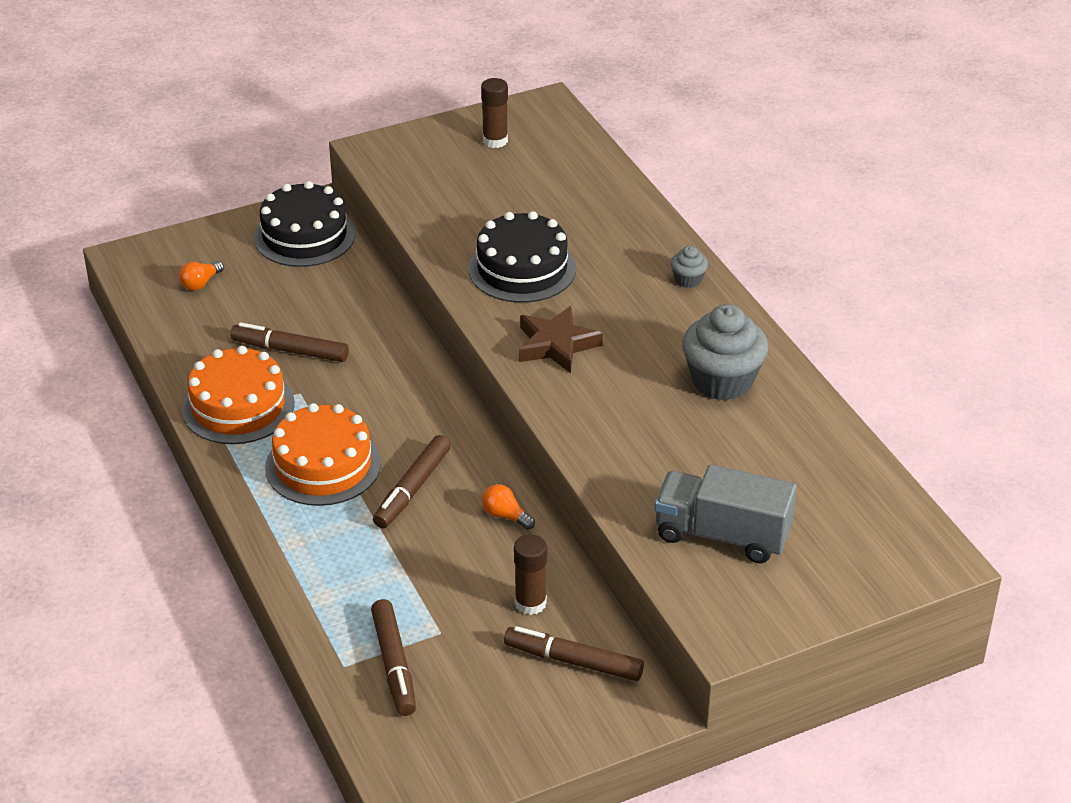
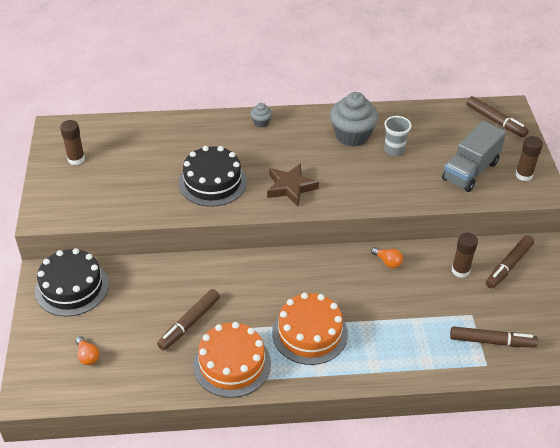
camera: 70 degrees left, 5 degrees up
(412, 489) = (349, 296): brown marker -> brown marker (495, 121)
(505, 516) = (387, 262): orange light bulb -> orange light bulb turned 105 degrees counterclockwise
(717, 435) = (394, 150): none -> grey cup
(754, 605) = (523, 175): none -> brown glue stick

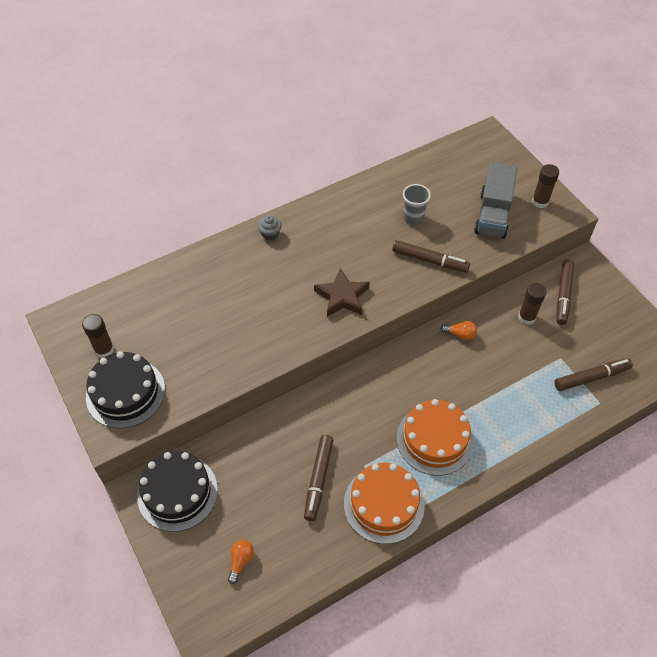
camera: 25 degrees left, 10 degrees up
(87, 356) = (240, 561): orange light bulb -> orange light bulb turned 105 degrees counterclockwise
(212, 182) = (263, 321): black cake -> black cake (125, 393)
(352, 135) = (366, 216): grey cupcake -> none
(495, 121) = (484, 153): brown marker -> brown marker (430, 260)

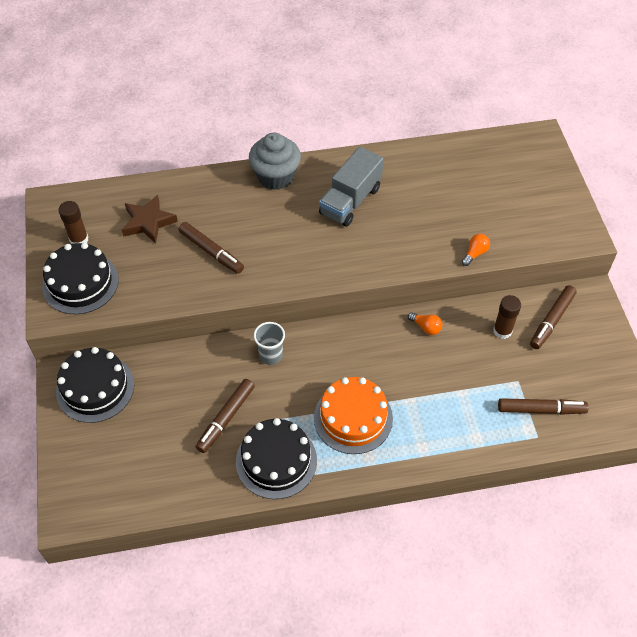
camera: 20 degrees right, 0 degrees up
(240, 561) = (123, 466): orange light bulb -> orange light bulb (475, 253)
(270, 234) = (275, 176): grey cupcake -> grey cupcake, size x2.14
(342, 296) = (316, 254): brown star -> brown star (148, 222)
(384, 504) = (276, 461): orange cake -> black cake
(413, 218) = (422, 199): grey cup -> grey cup (271, 355)
(430, 260) = (419, 244): brown marker -> brown marker (211, 252)
(493, 215) = (506, 218): grey truck -> grey truck (350, 201)
(540, 202) = (562, 218): brown glue stick -> none

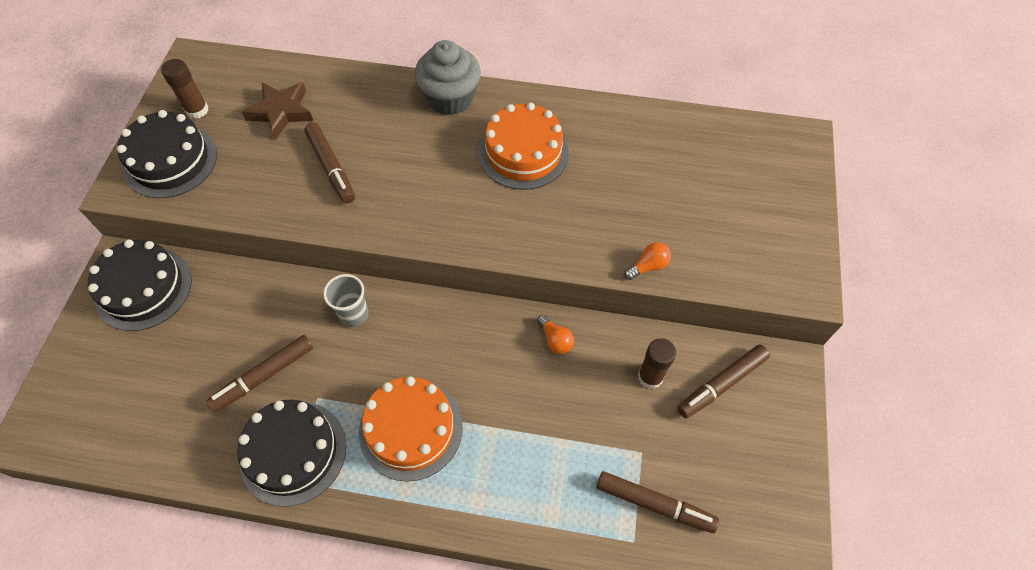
camera: 20 degrees right, 5 degrees up
(350, 201) = (523, 153): grey truck -> orange cake

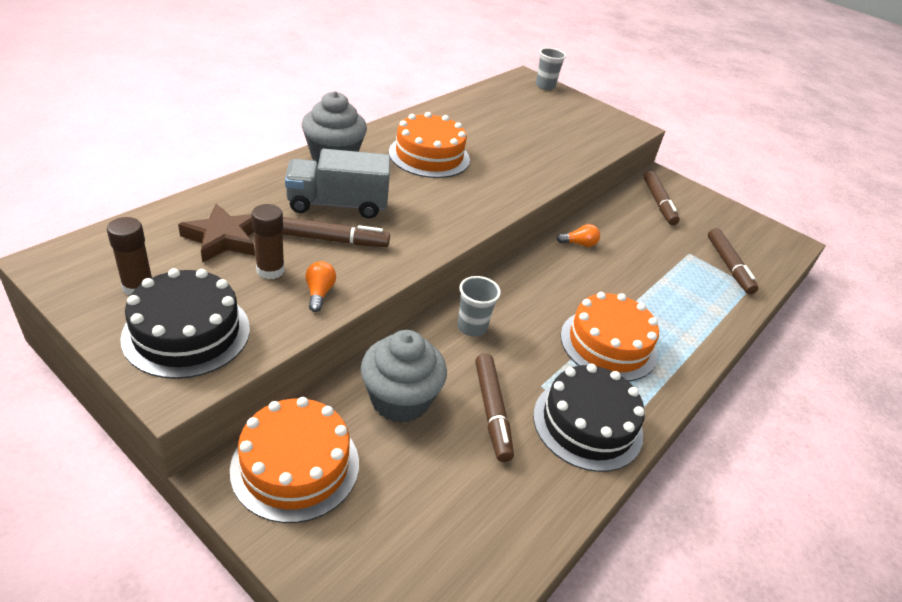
camera: 65 degrees left, 20 degrees down
(144, 288) = (295, 465): black cake -> orange cake
(238, 311) = (400, 400): none -> grey cupcake
(382, 142) = (337, 204): none -> grey truck
(648, 266) = (576, 161): orange light bulb -> orange light bulb (319, 293)
(650, 377) = (636, 223): brown glue stick -> brown glue stick (270, 270)
(654, 504) = (729, 266): brown marker -> brown marker turned 120 degrees clockwise
(801, 163) = (545, 86): none -> grey cup

